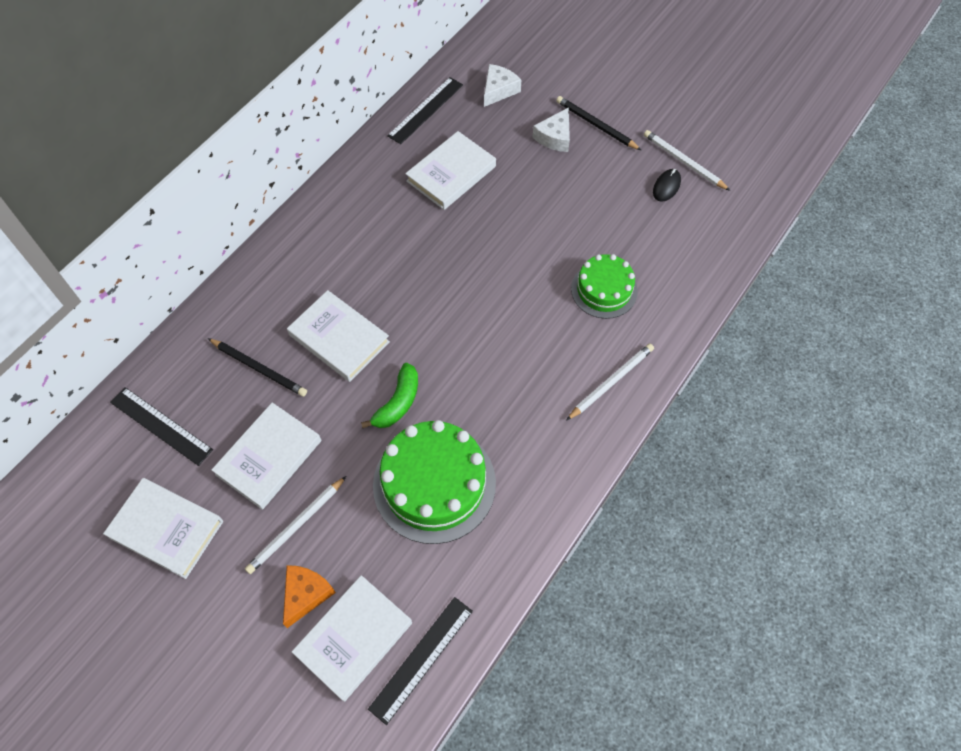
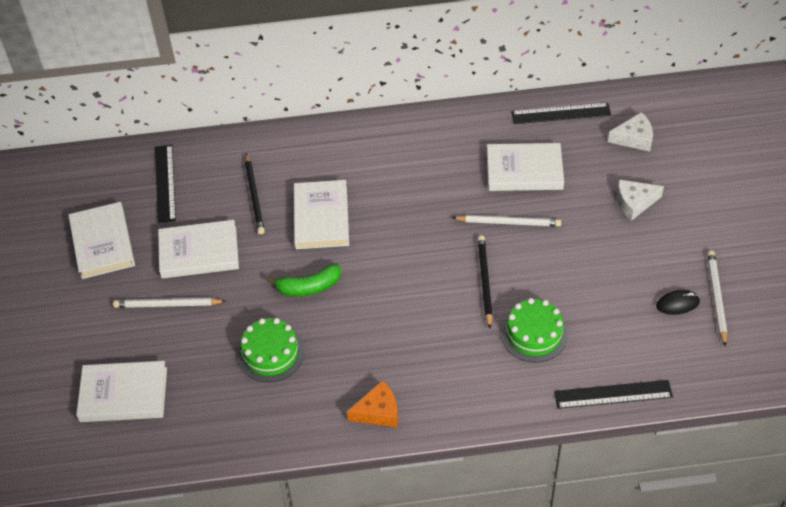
camera: 50 degrees right, 10 degrees down
(306, 594) = (128, 346): orange cheese -> orange cheese (378, 411)
(421, 659) = (143, 442): black ruler -> black ruler (613, 394)
(434, 484) = (270, 353): green cake -> green cake, size x0.60
(596, 125) = (679, 218): black pencil -> black pencil (484, 281)
(611, 382) = (459, 396): white pencil -> white pencil (508, 222)

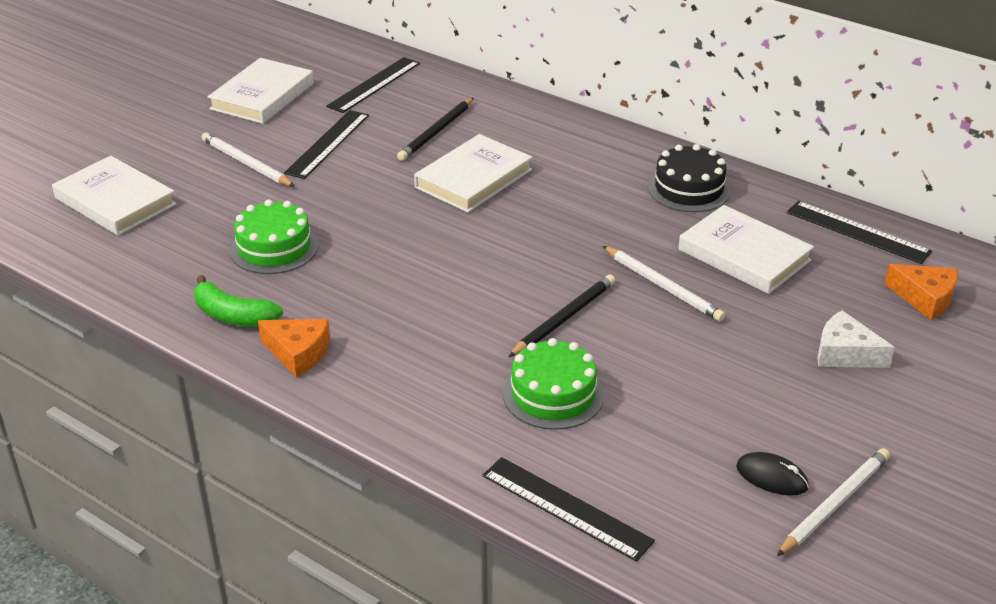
camera: 40 degrees right, 15 degrees down
(199, 252) = (328, 144): white book -> black ruler
(308, 286) = (383, 220): green banana -> green banana (233, 316)
(446, 141) = (689, 189): none -> black cake
(634, 138) = (925, 298): white cheese -> orange cheese

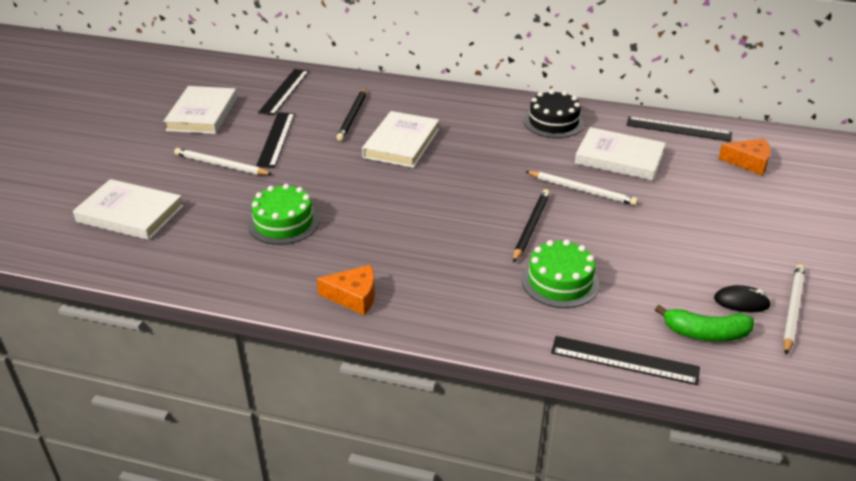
camera: 20 degrees left, 0 degrees up
(233, 316) = (284, 280): green banana -> green banana (705, 333)
(845, 353) = (727, 208): white cheese -> none

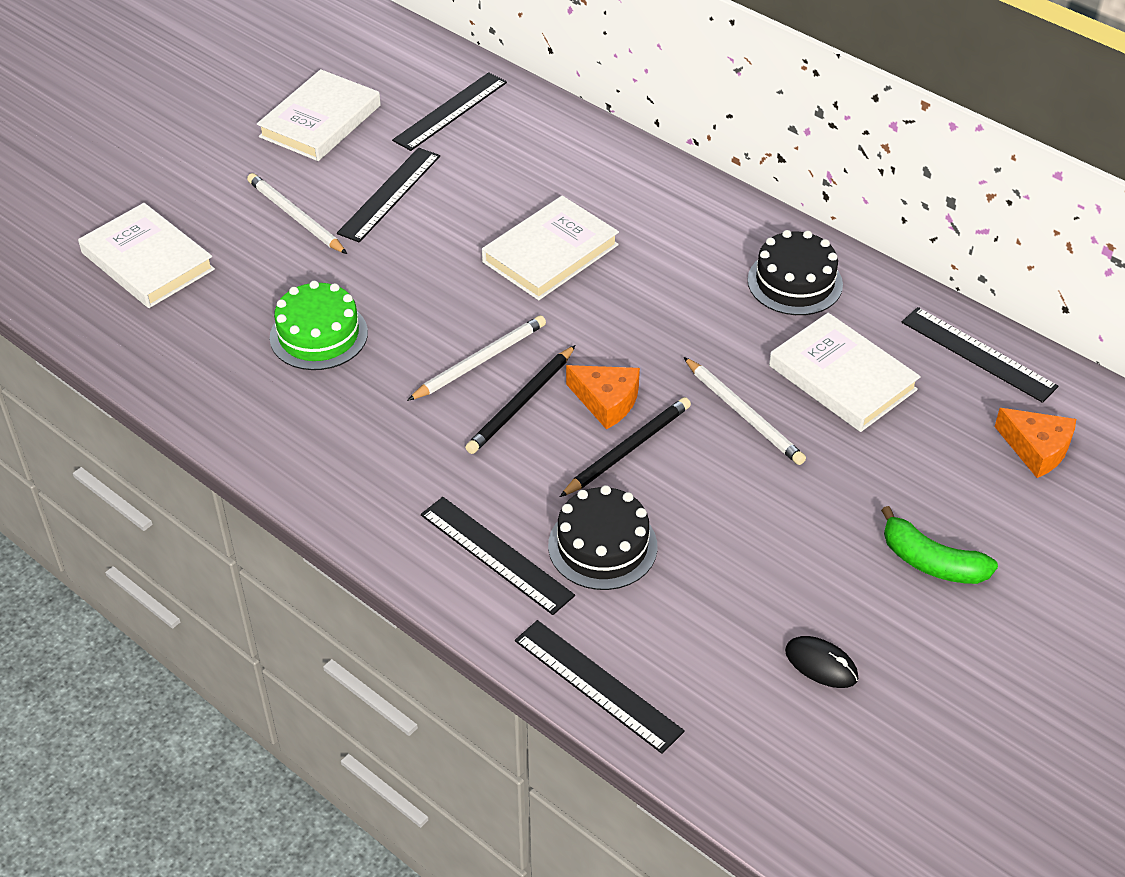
camera: 25 degrees right, 10 degrees up
(353, 116) = (515, 184): black pencil -> black pencil (521, 403)
(354, 296) = (334, 475): orange cheese -> orange cheese (606, 401)
(498, 308) = (496, 555): none -> black ruler
(560, 281) = (602, 546): green cake -> black cake
(705, 333) = (732, 690): green banana -> green banana (931, 562)
(792, 309) = (882, 701): white pencil -> white pencil (480, 361)

